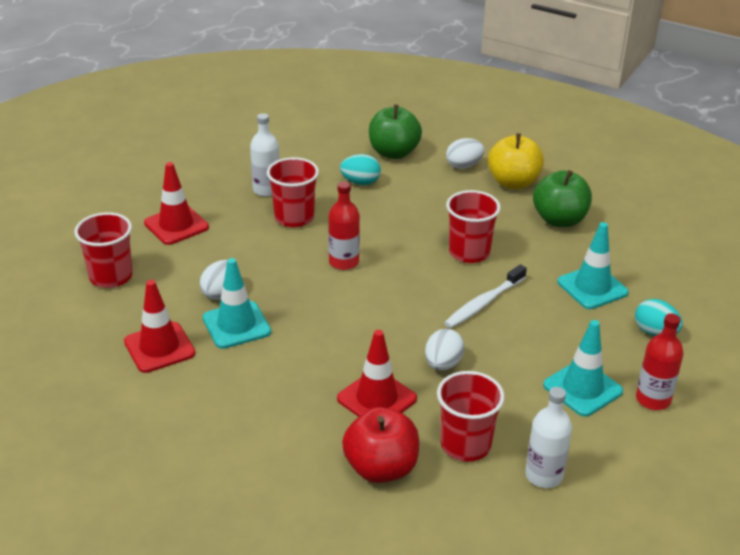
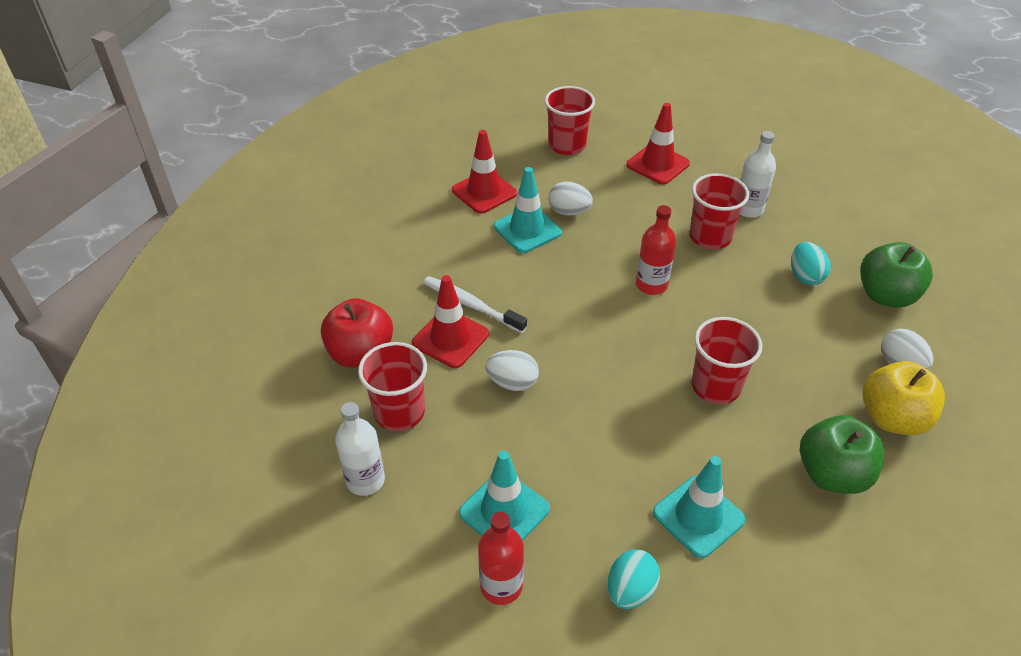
camera: 80 degrees right, 10 degrees up
(484, 303) = (625, 408): white toothbrush -> white toothbrush (471, 305)

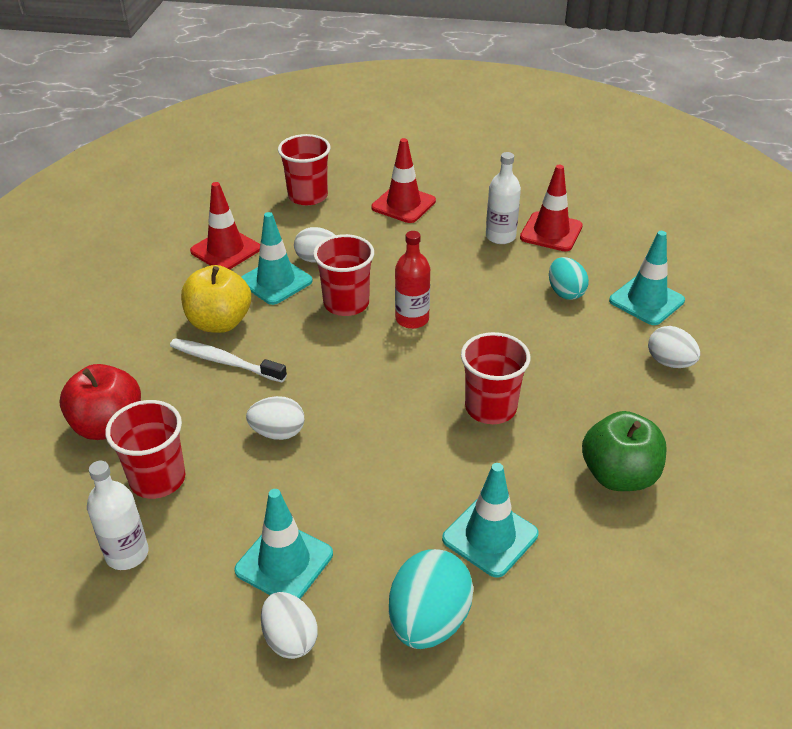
camera: 10 degrees left, 5 degrees down
(450, 338) = (206, 398): red traffic cone -> red traffic cone (551, 232)
(501, 586) = (290, 639): red bottle -> white egg
(630, 590) = (429, 621): turquoise egg -> turquoise egg, size x1.55
(710, 237) = (465, 267): red cup -> red cup (346, 303)
(886, 295) = (646, 301): green apple -> turquoise traffic cone
(892, 418) = (670, 414): yellow apple -> yellow apple (219, 322)

